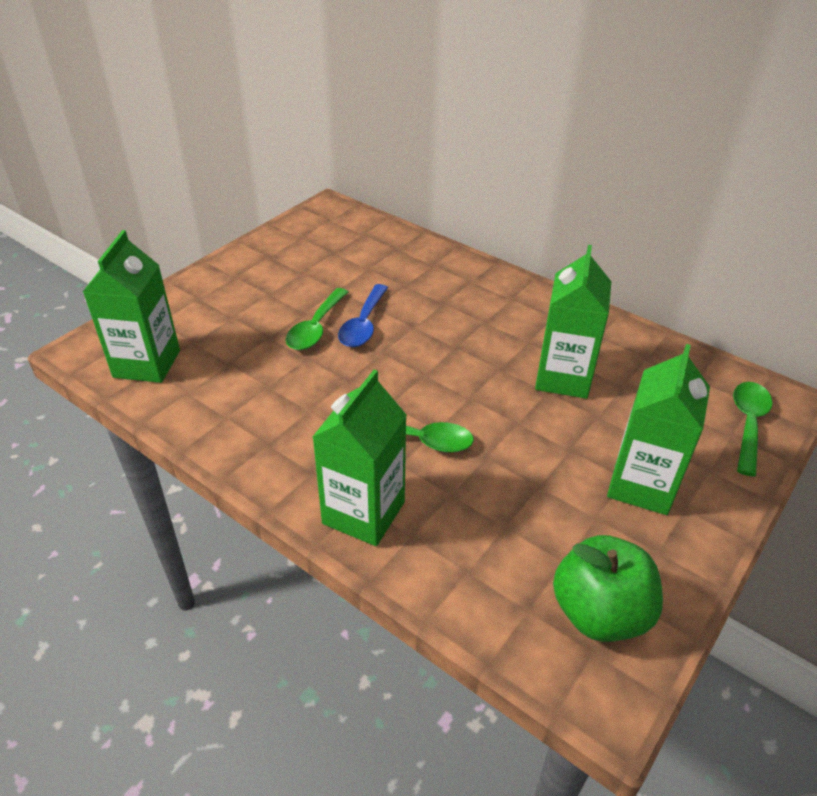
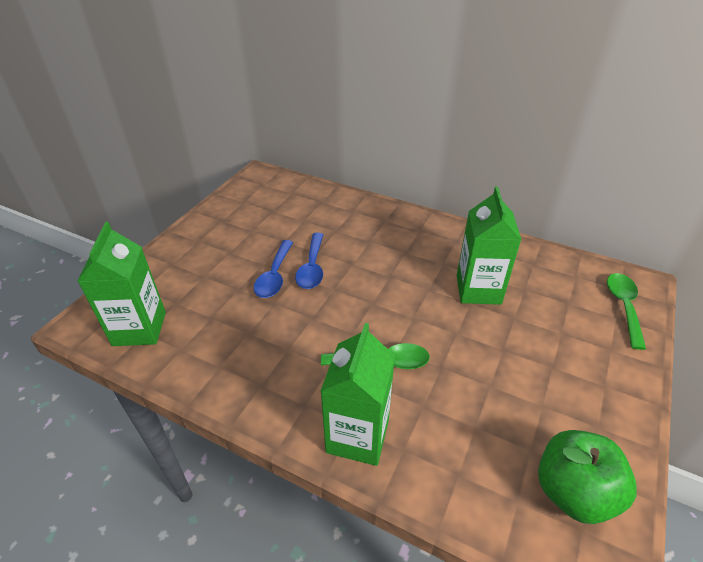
camera: 10 degrees left, 0 degrees up
(316, 328) = (274, 276): green spoon -> blue spoon
(641, 485) = (566, 371): green carton -> none

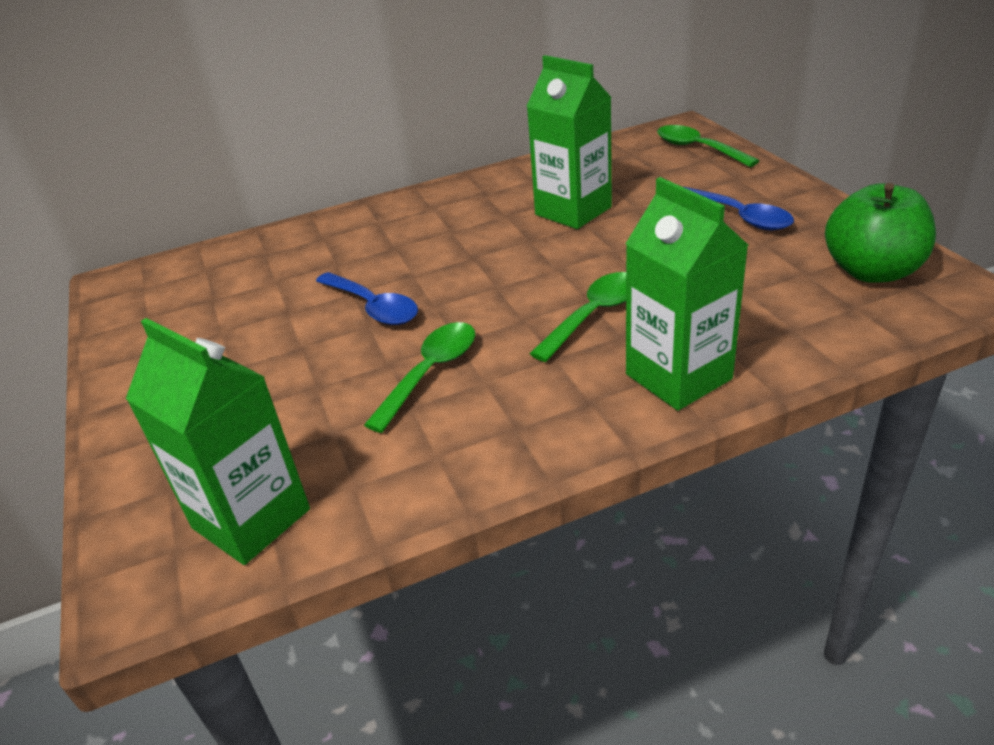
camera: 45 degrees left, 5 degrees down
(274, 276) = (341, 343): blue spoon -> blue spoon (739, 216)
(278, 323) = (430, 372): none -> green spoon

